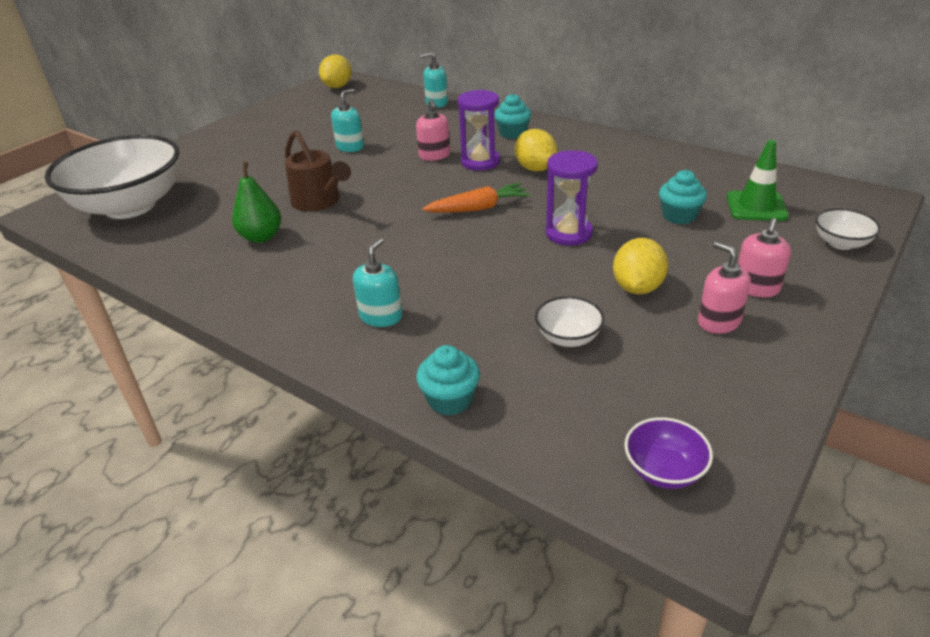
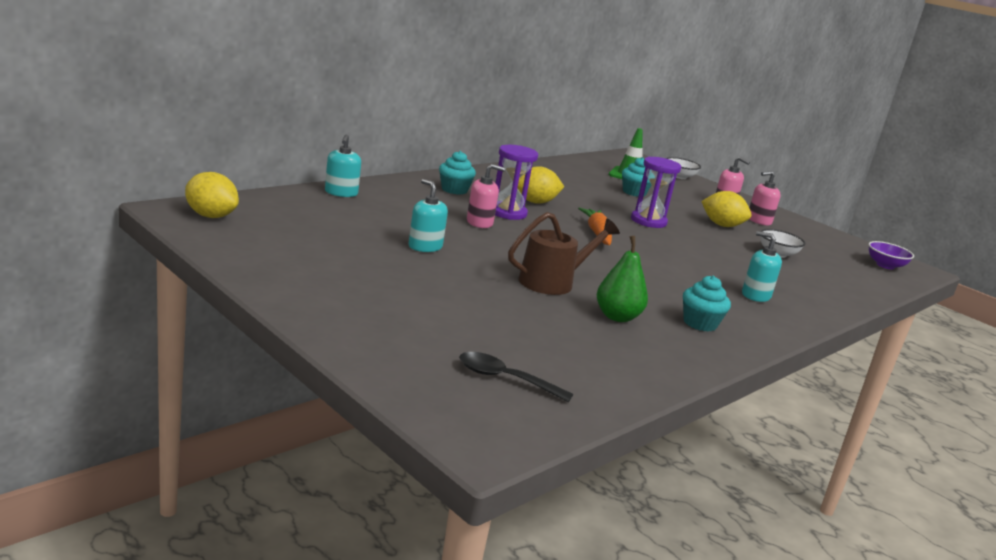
camera: 85 degrees left, 15 degrees down
(130, 206) = (505, 379): white bowl -> black spoon
(450, 400) = (845, 295): turquoise cupcake -> turquoise cupcake (700, 323)

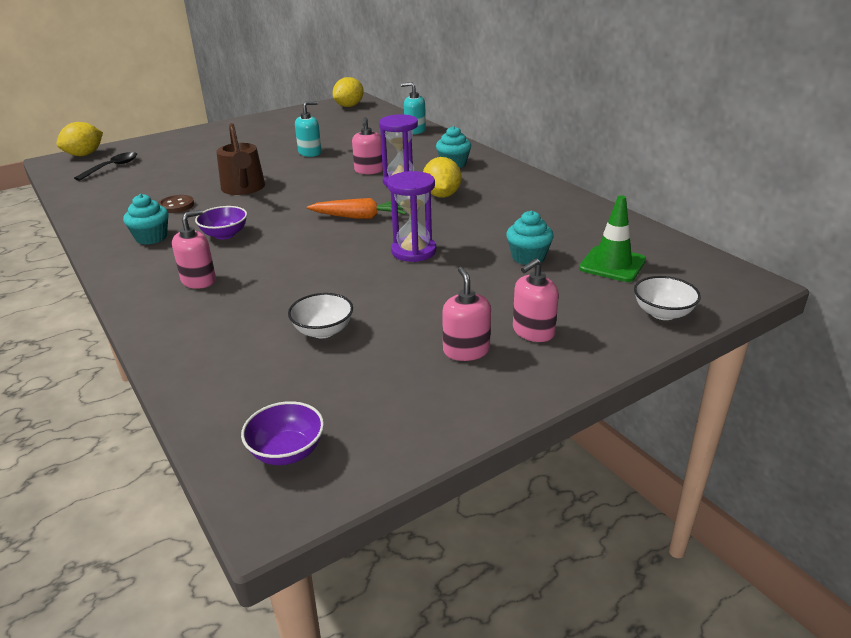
camera: 105 degrees right, 10 degrees up
(617, 317) = (176, 206): green pear -> brown button
(668, 288) = (225, 234): none -> purple bowl
(722, 225) = (425, 306): yellow lemon -> yellow lemon (84, 155)
(755, 295) = (199, 280): turquoise soap dispenser -> pink soap dispenser

